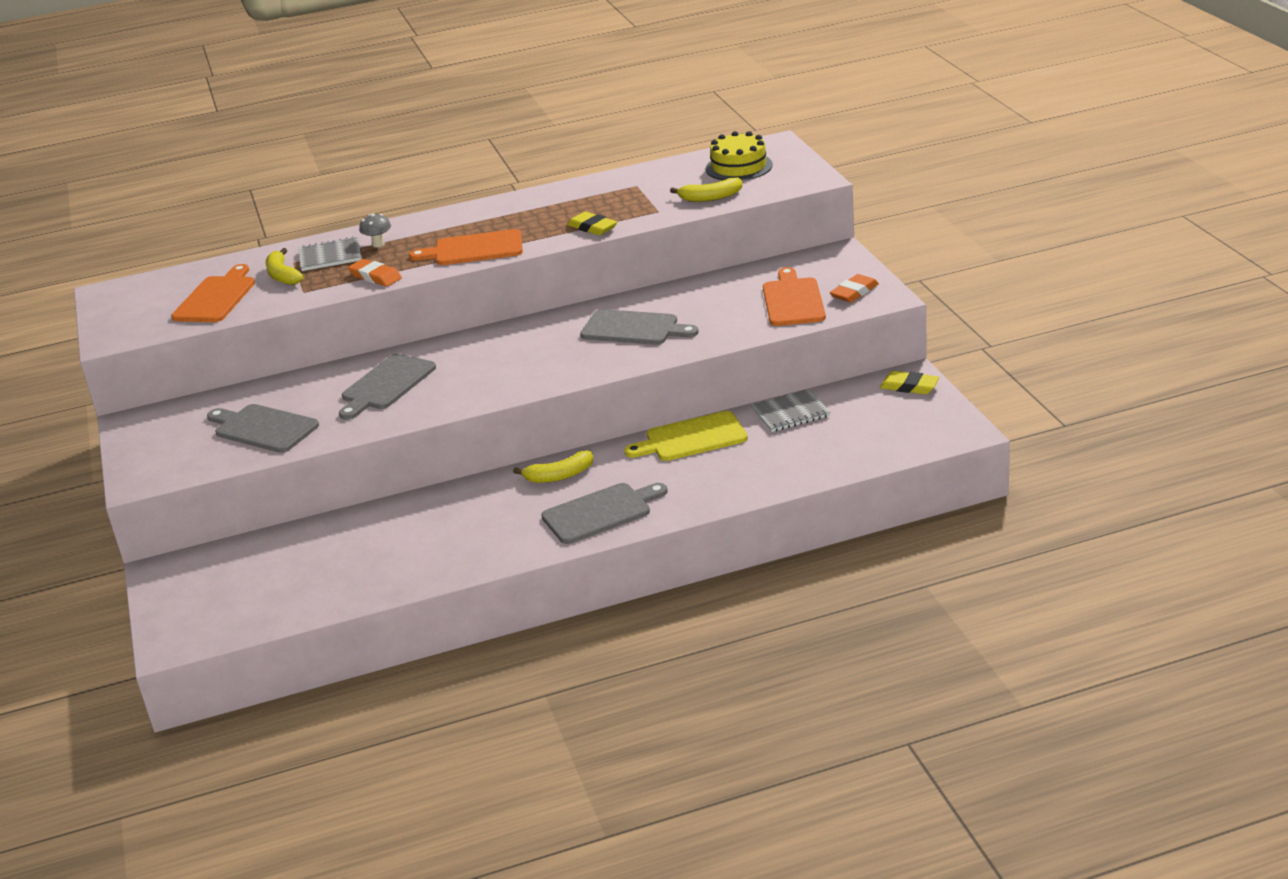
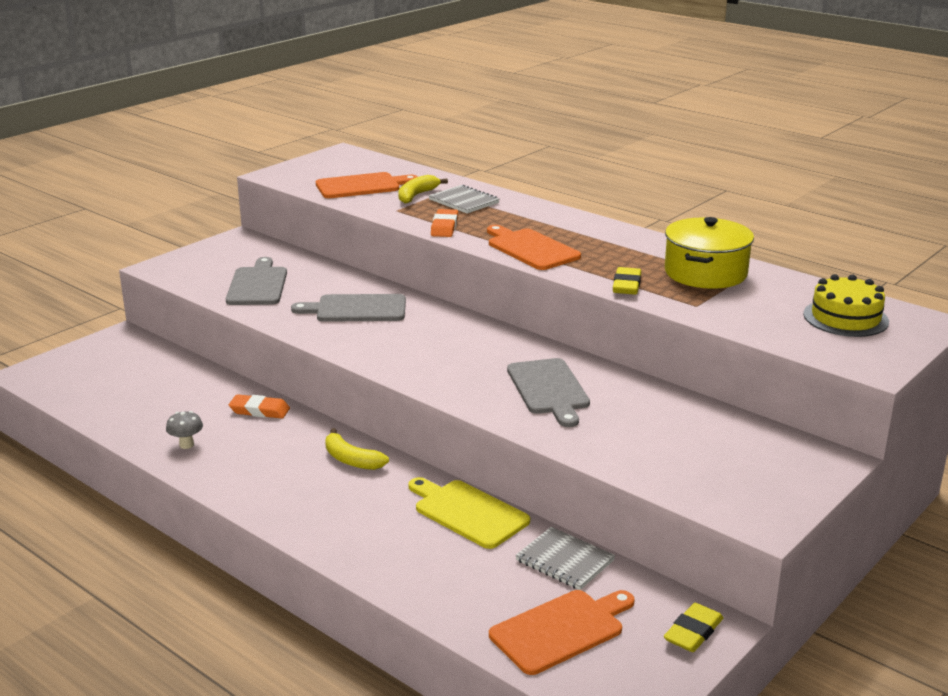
camera: 55 degrees right, 5 degrees down
(378, 244) = (501, 211): grey mushroom -> grey mushroom (186, 445)
(601, 512) = (303, 503): grey cutting board -> none
(609, 193) = (705, 273): none -> yellow pot
(710, 197) = (757, 323): yellow banana -> none
(793, 300) = (694, 462): orange cutting board -> orange cutting board (561, 630)
(854, 292) = (753, 498): orange eraser -> orange eraser (259, 410)
(909, 386) = (693, 632): yellow eraser -> yellow eraser turned 45 degrees clockwise

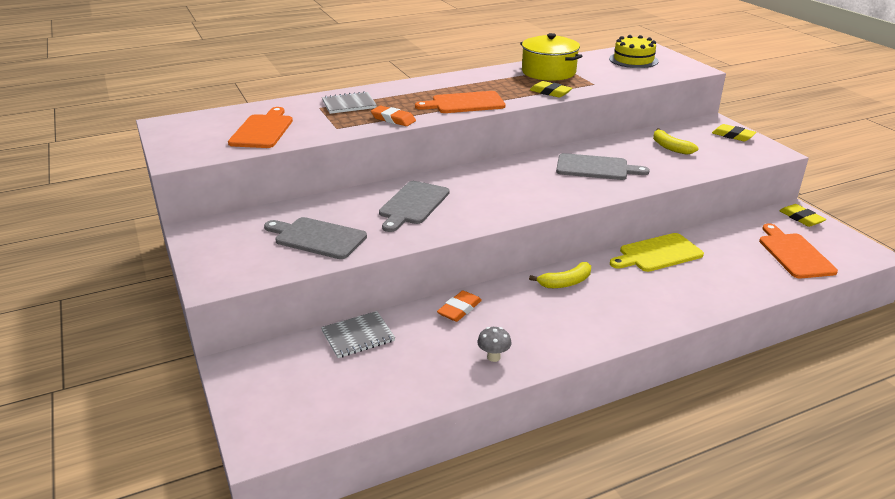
camera: 65 degrees left, 5 degrees up
(416, 195) = (314, 116): yellow banana -> yellow banana (670, 147)
(564, 561) = (723, 236): grey notebook -> grey notebook (358, 336)
(789, 480) = (733, 136): none -> yellow eraser

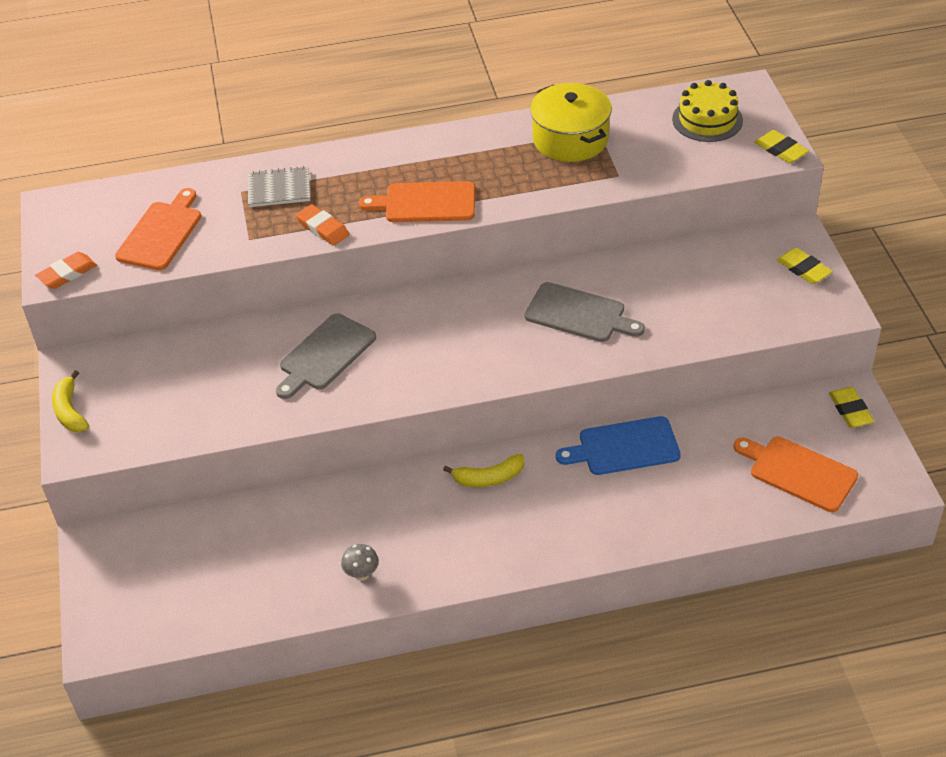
camera: 15 degrees right, 15 degrees up
(317, 238) = (200, 397): grey cutting board -> none
(358, 336) = (228, 523): grey notebook -> none
(459, 309) = (350, 501): orange eraser -> orange eraser (67, 273)
(550, 92) = (549, 190): yellow eraser -> yellow eraser (781, 150)
(657, 253) = (624, 447): yellow cutting board -> blue cutting board
(670, 147) = (701, 284): yellow banana -> yellow banana (70, 411)
(794, 254) = (798, 472): orange cutting board -> orange cutting board turned 60 degrees counterclockwise

